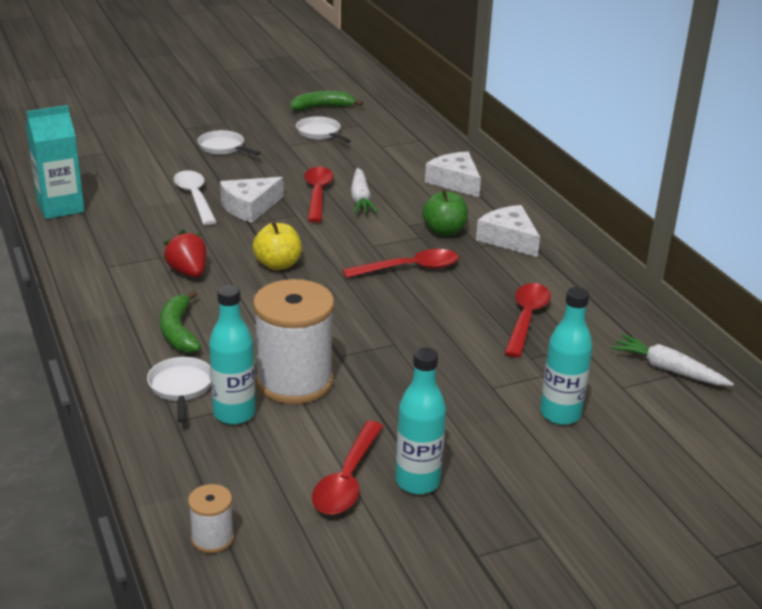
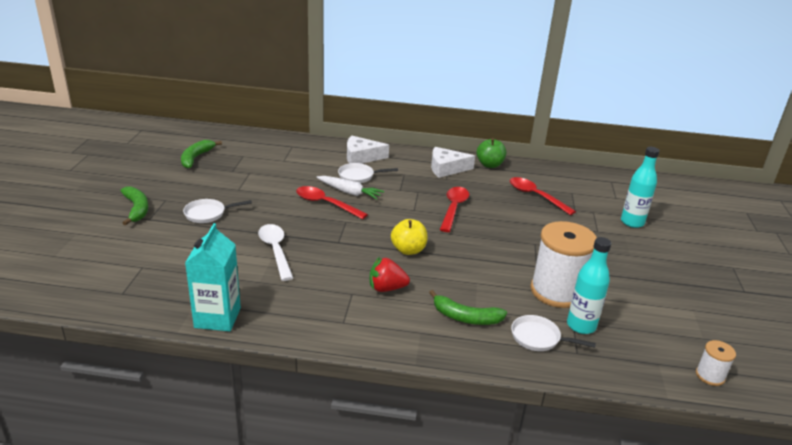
camera: 60 degrees left, 0 degrees up
(194, 118) = (136, 209): none -> green banana
(195, 198) = (275, 251): white spoon -> white spoon turned 60 degrees clockwise
(249, 207) = (315, 234): white cheese -> none
(320, 133) = (236, 172): white pan -> white pan (358, 176)
(347, 479) = (666, 307): red spoon -> none
(417, 482) = (676, 285): turquoise bottle -> none
(444, 231) = (419, 182): green apple -> green apple (489, 165)
(668, 370) = (607, 181): white carrot -> none

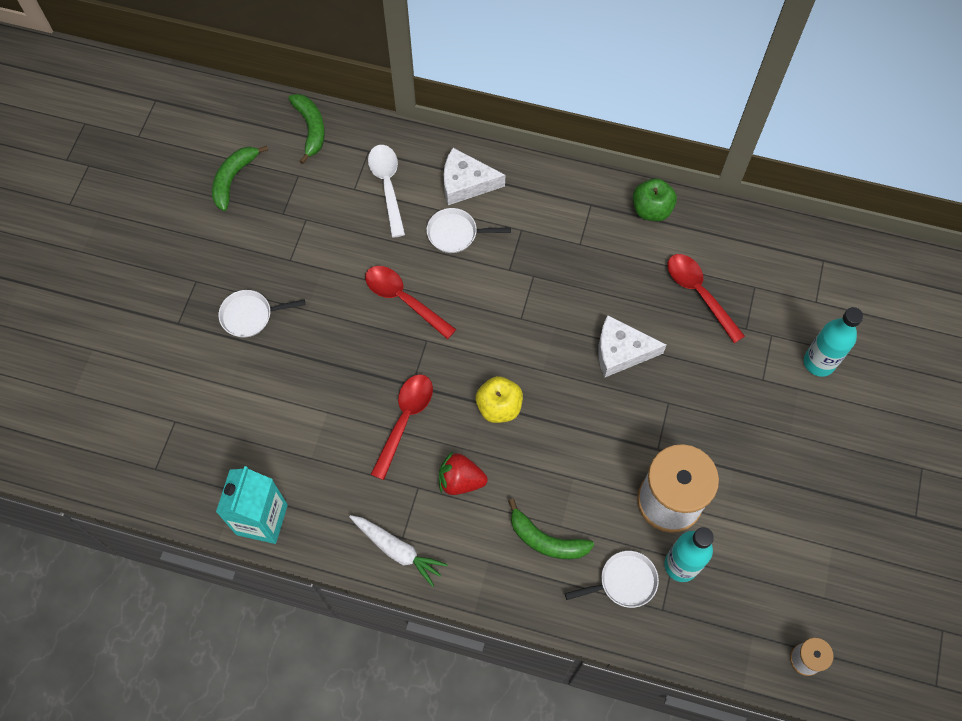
camera: 10 degrees right, 35 degrees up
(136, 209) = (161, 301): green banana -> green banana (310, 129)
(275, 251) = (333, 399): white spoon -> white spoon (387, 186)
(349, 192) = (438, 273): white carrot -> white carrot (397, 550)
(446, 168) = (585, 217): white cheese -> white cheese (621, 351)
(453, 208) = (575, 318): red spoon -> red spoon (405, 420)
(538, 338) = (624, 582): white pan -> white pan turned 135 degrees clockwise

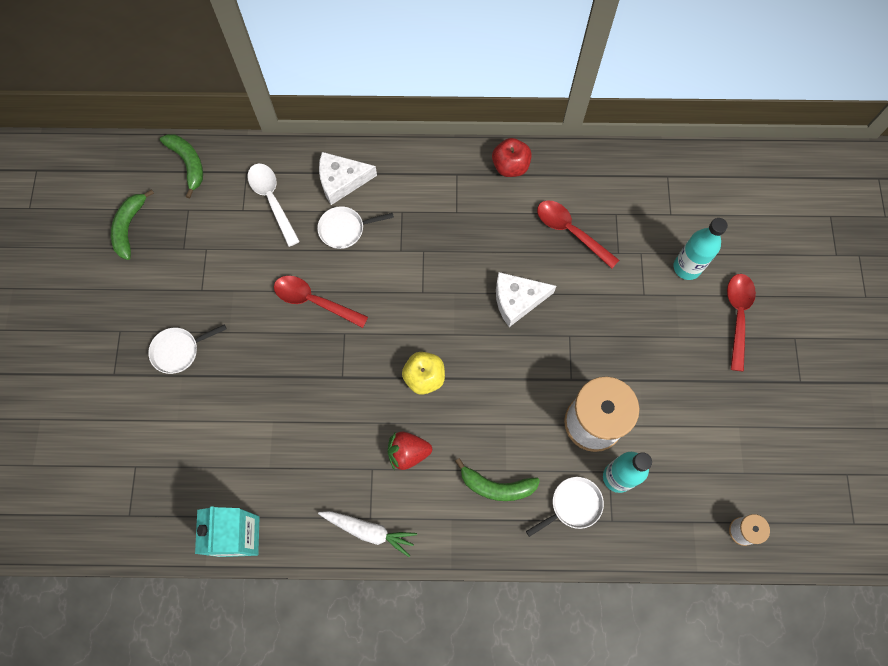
camera: 15 degrees left, 5 degrees up
(405, 420) = (344, 411): red spoon -> red spoon (737, 316)
(651, 210) = (510, 166): green apple -> red apple

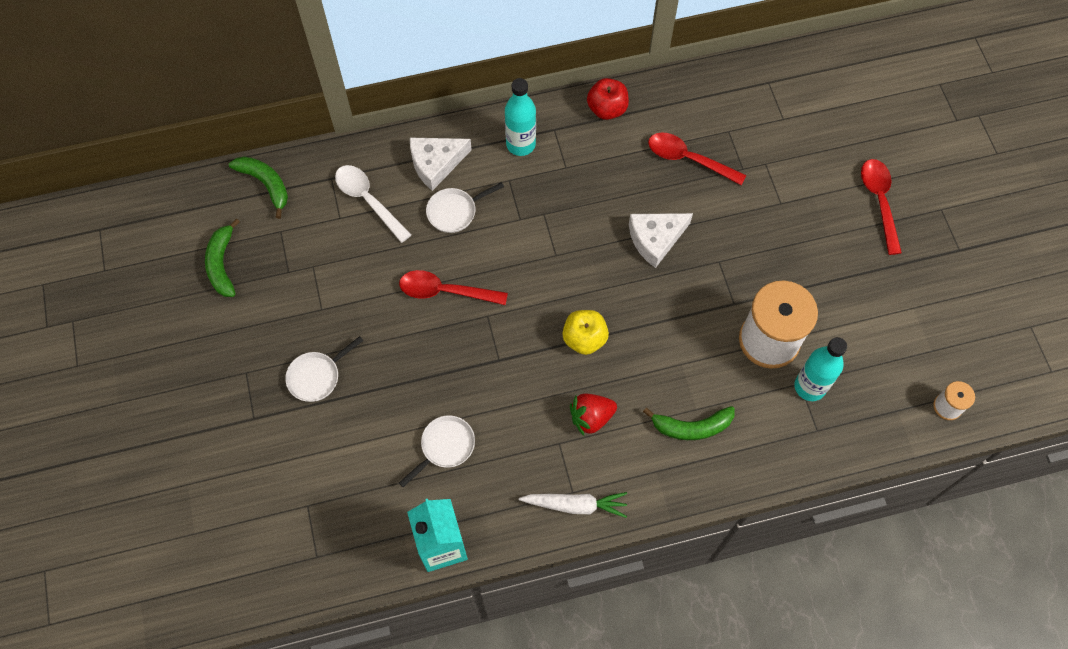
camera: 15 degrees left, 5 degrees down
(573, 505) = (774, 425): white pan -> white pan (445, 446)
(687, 267) = (815, 167): turquoise bottle -> turquoise bottle (520, 144)

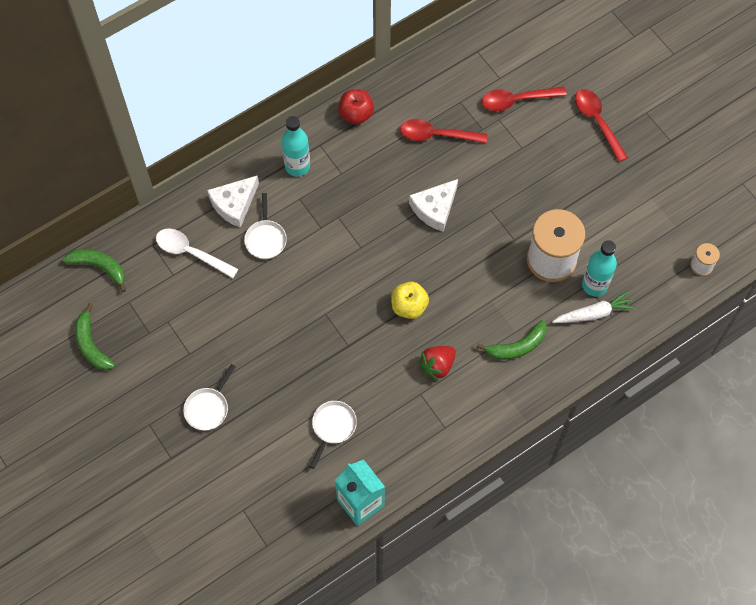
camera: 20 degrees left, 0 degrees up
(446, 291) = (284, 305): red spoon -> red spoon (517, 100)
(455, 211) = (265, 239): white pan -> white pan turned 45 degrees counterclockwise
(575, 505) = (451, 436): white carrot -> white carrot (594, 313)

